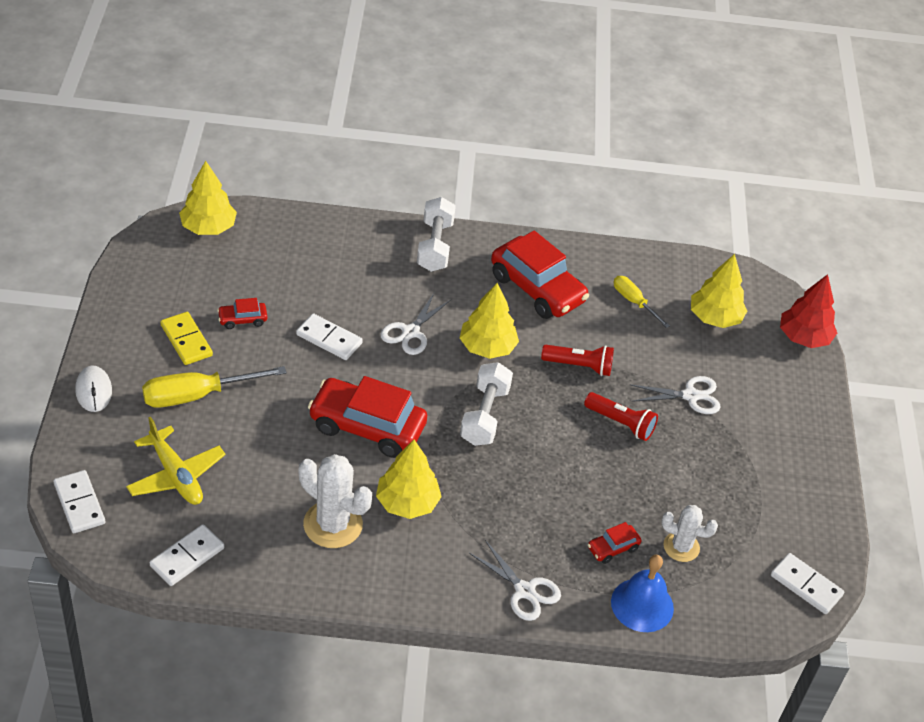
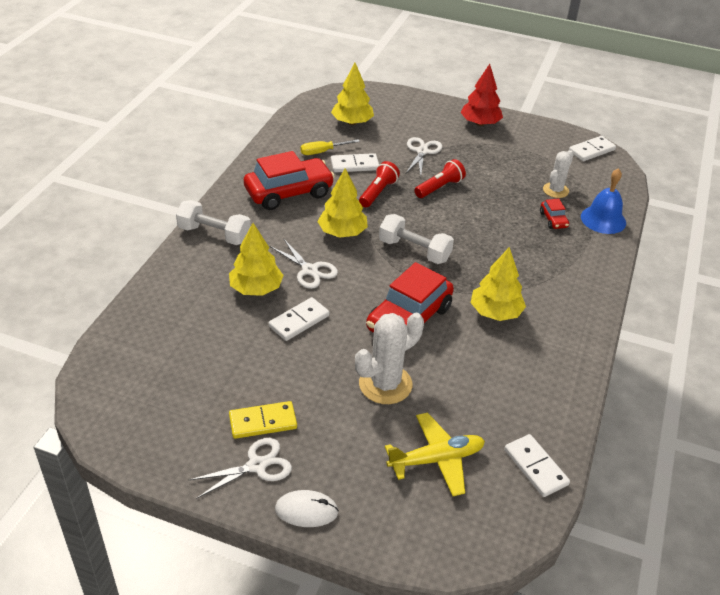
camera: 70 degrees left, 5 degrees down
(79, 504) = (458, 545): white domino -> white domino (354, 165)
(197, 395) = (339, 426): yellow screwdriver -> none
(208, 227) = (110, 377): yellow tree -> yellow tree (256, 288)
(242, 319) = (251, 375): red car -> none
(333, 524) = (511, 361): white cactus -> white cactus (385, 384)
(524, 591) = (587, 270): white scissors -> white scissors (257, 465)
(804, 337) = (384, 94): red tree -> red tree (480, 123)

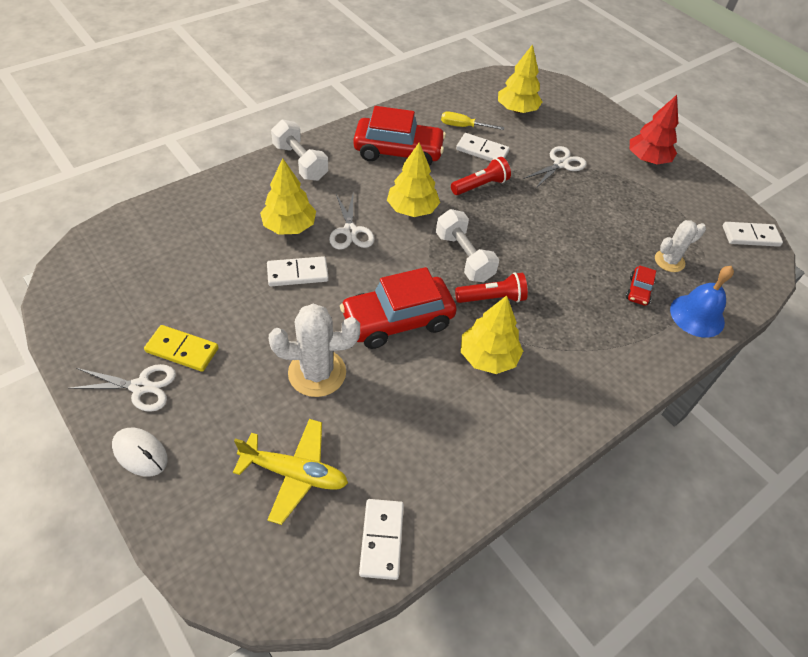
camera: 30 degrees right, 10 degrees up
(439, 187) = (546, 206): red flashlight -> red flashlight (492, 298)

